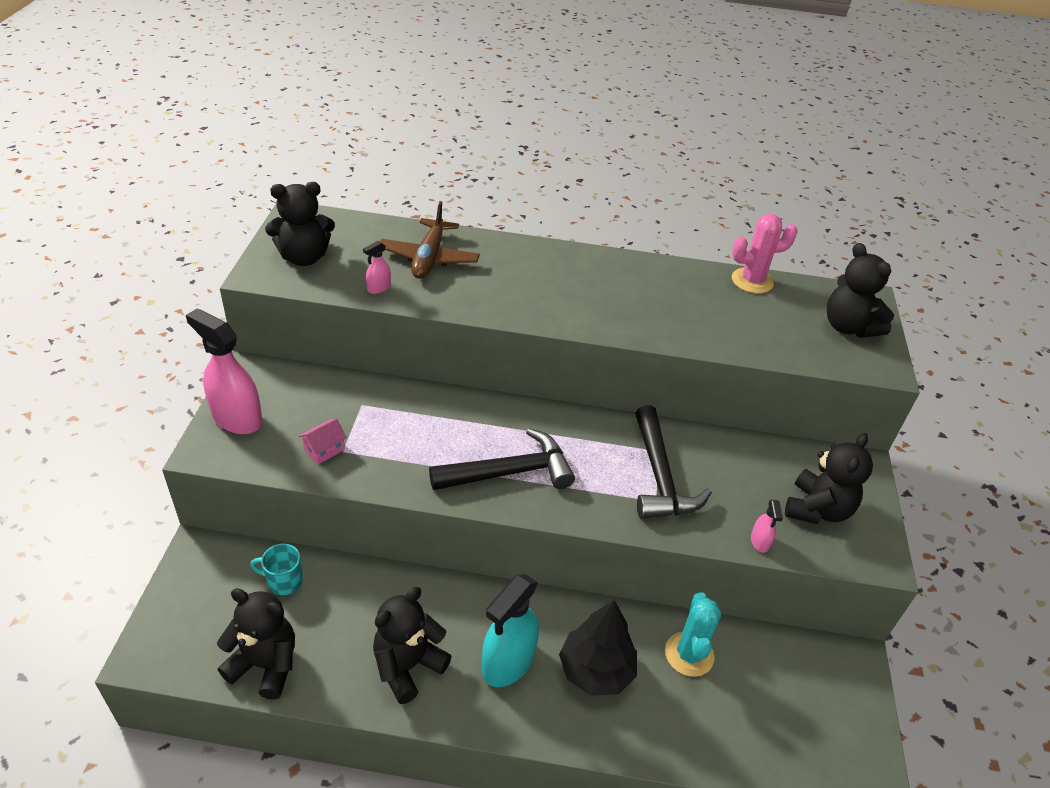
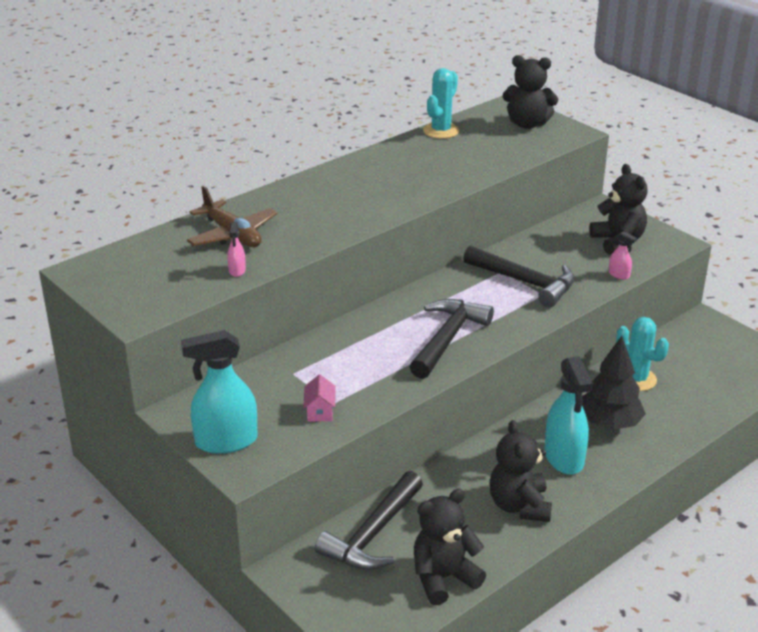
camera: 45 degrees left, 10 degrees down
(237, 418) = (226, 441): pink spray bottle -> turquoise spray bottle
(284, 581) = (373, 535): turquoise mug -> black hammer
(304, 257) = (145, 288): black teddy bear -> none
(752, 281) = (441, 131): pink cactus -> turquoise cactus

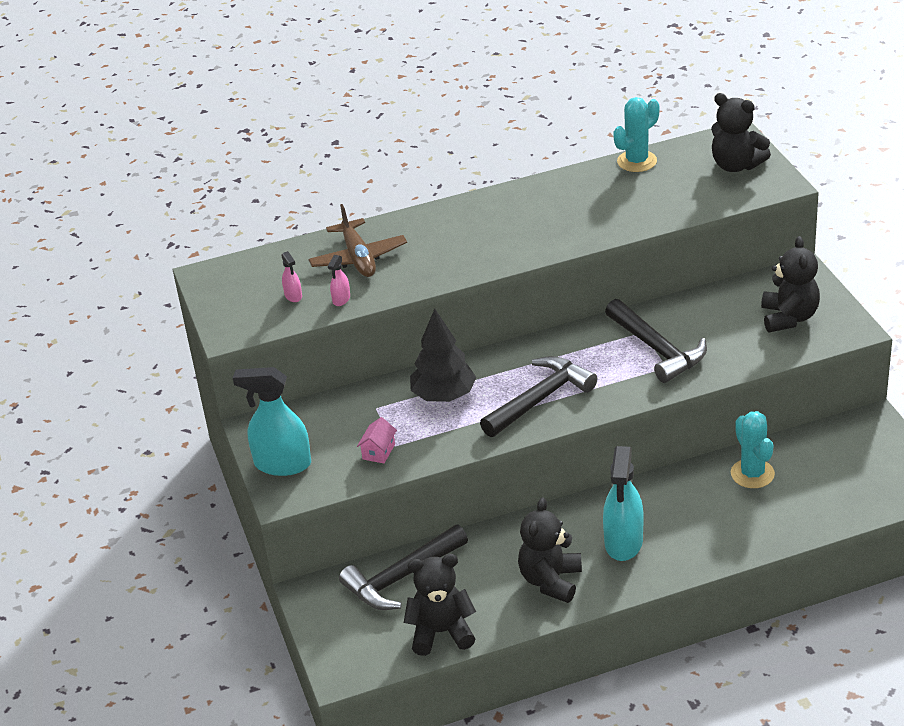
camera: 25 degrees right, 5 degrees up
(609, 423) = (692, 516): black tree -> black tree (444, 396)
(619, 275) = (762, 358): pink spray bottle -> pink spray bottle (293, 296)

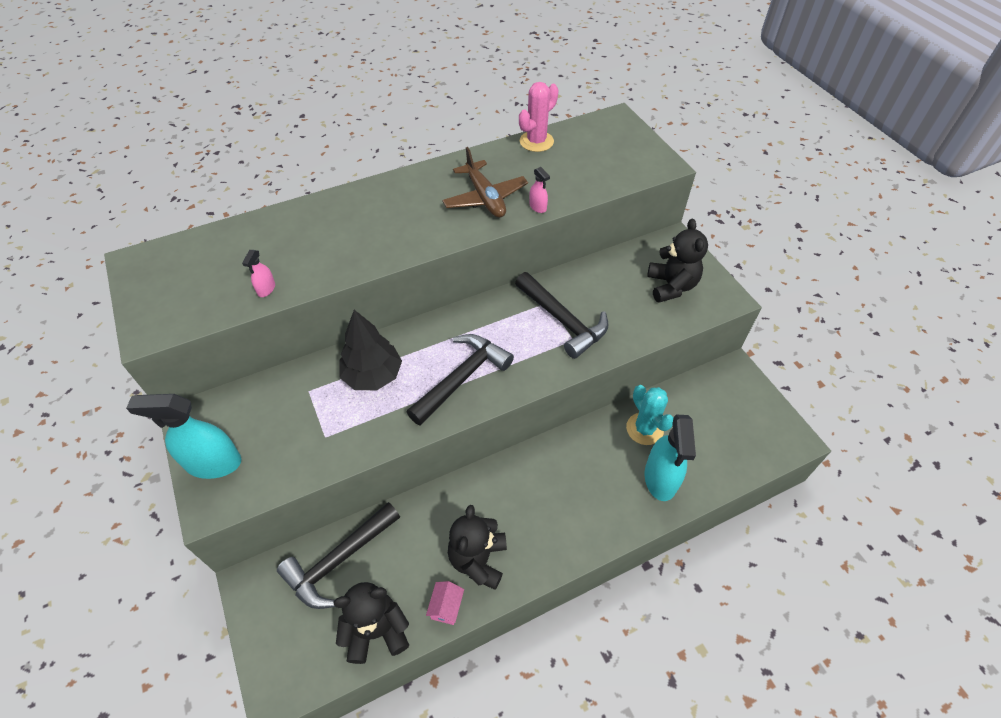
camera: 10 degrees left, 15 degrees up
(293, 296) = (219, 285): pink spray bottle -> pink spray bottle (538, 207)
(358, 258) = (286, 241): brown plane -> brown plane (485, 198)
(378, 451) = (309, 445): pink house -> pink house (446, 607)
(623, 542) = (541, 510): turquoise spray bottle -> turquoise spray bottle (660, 479)
(637, 161) = (536, 141): turquoise cactus -> pink cactus
(736, 165) = (621, 146): black teddy bear -> none

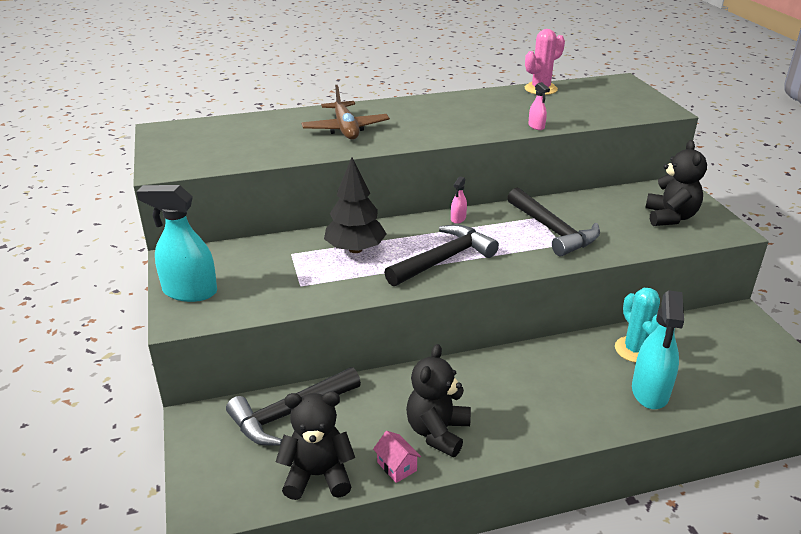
camera: 10 degrees right, 20 degrees down
(266, 289) = (272, 154): pink spray bottle -> pink spray bottle (458, 219)
(446, 607) = (397, 466): pink house -> pink house turned 60 degrees counterclockwise
(485, 198) = (486, 117): brown plane -> brown plane (345, 129)

